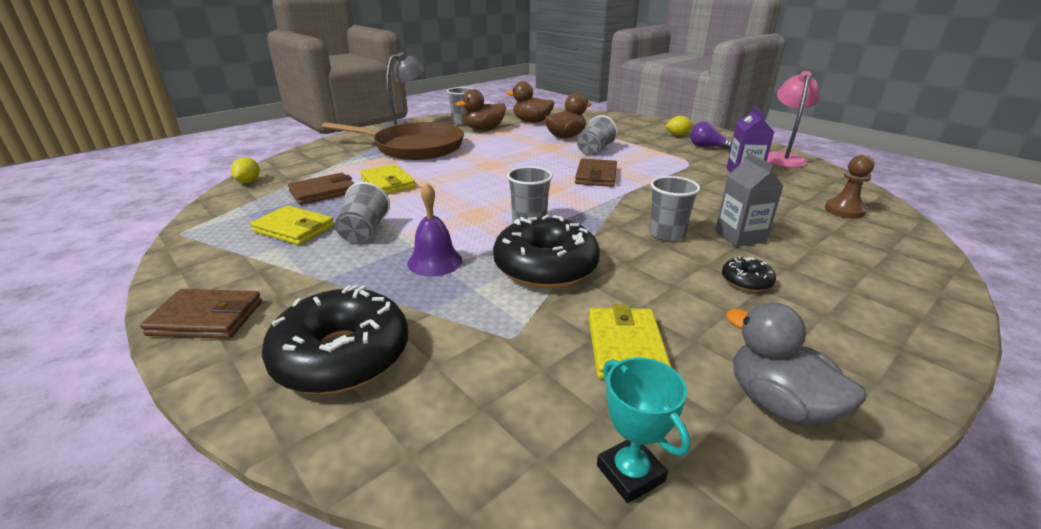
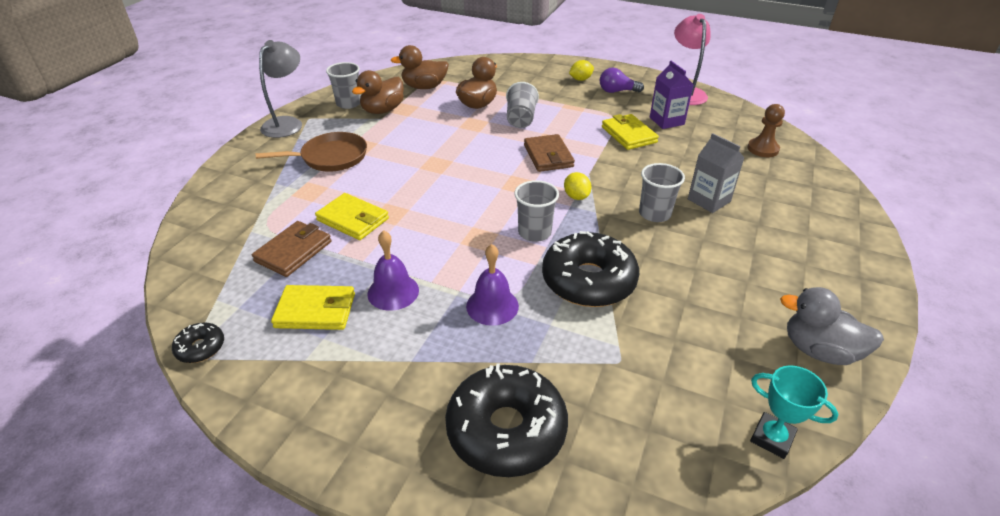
camera: 25 degrees left, 10 degrees up
(206, 318) = (345, 442): brown wallet -> none
(249, 181) = (185, 260): yellow lemon -> yellow lemon (576, 196)
(364, 232) = (393, 292): grey cup -> purple bell
(414, 147) = (331, 157): brown pan -> brown pan, size x0.64
(625, 347) = (702, 340): yellow wallet -> yellow wallet (628, 135)
(746, 281) = (740, 248): black donut -> black donut (200, 348)

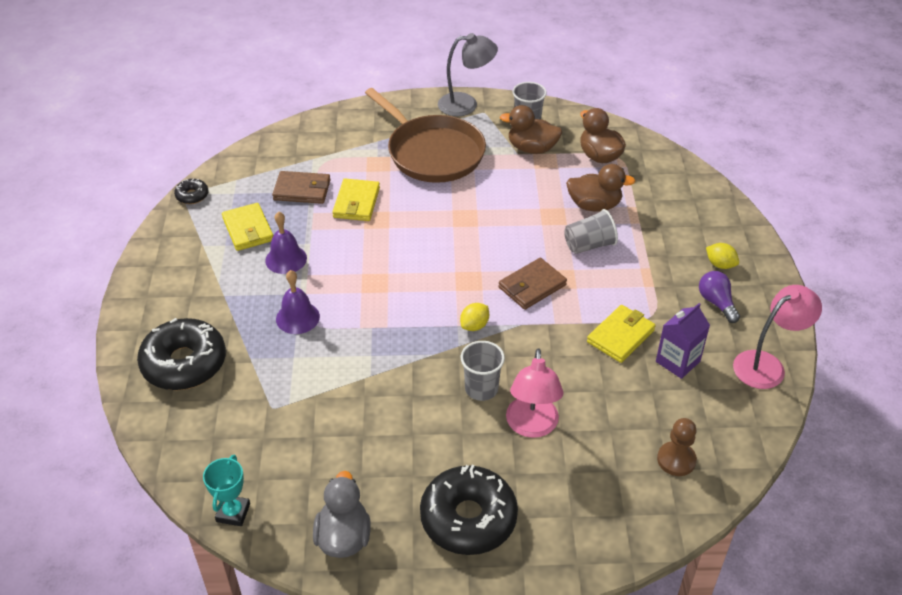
camera: 65 degrees right, 5 degrees up
(331, 157) = (432, 153): brown pan -> brown pan, size x1.57
(534, 232) = (402, 313): grey cup -> none
(588, 281) = (356, 366): black donut -> black donut (468, 518)
(709, 200) = (532, 426): grey carton -> pink lamp

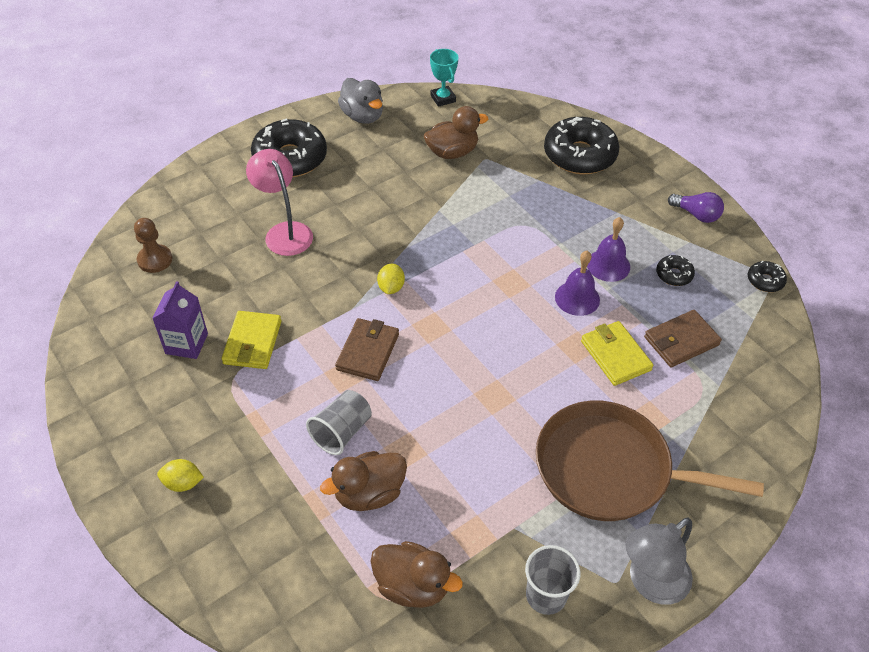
camera: 145 degrees right, 5 degrees up
(248, 229) = (674, 275): yellow wallet -> black donut
(297, 317) = (540, 223): purple bell -> purple bell (577, 298)
(481, 388) = (344, 240): grey cup -> none
(532, 148) = (504, 548): brown duck -> brown duck (452, 152)
(716, 303) = (170, 429): purple light bulb -> purple light bulb (696, 215)
(767, 365) = (97, 382): pink lamp -> none

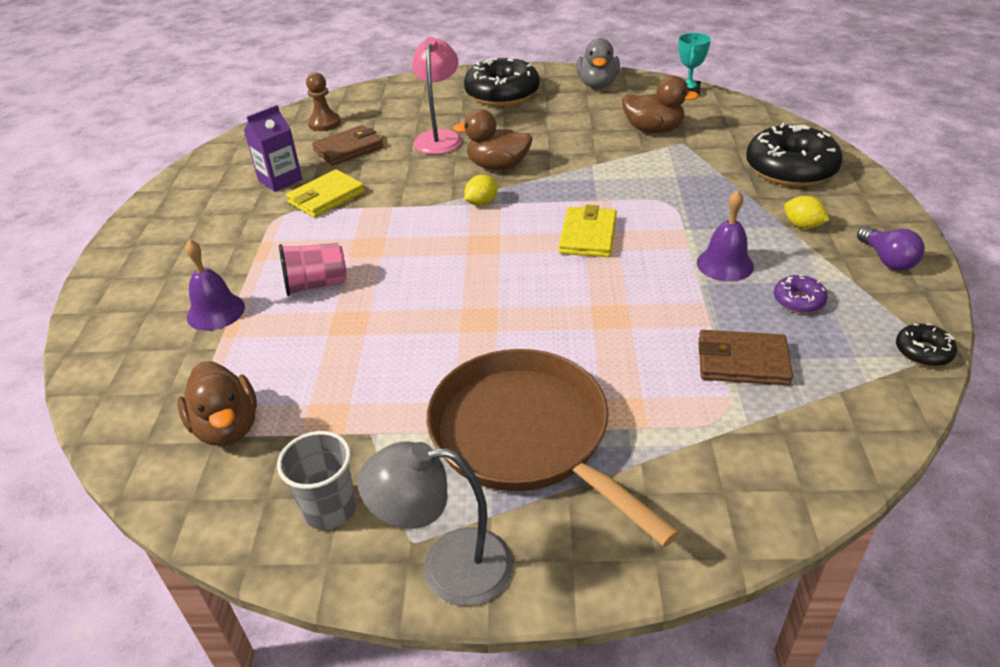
camera: 40 degrees right, 10 degrees down
(183, 483) = (164, 264): yellow lemon -> yellow lemon (802, 225)
(341, 432) = (316, 284): grey cup -> pink cup
(368, 352) = (406, 239): brown wallet -> brown wallet (348, 149)
(369, 493) = (281, 339): brown duck -> brown duck (498, 166)
(577, 298) = (657, 277): purple bell -> purple bell (215, 311)
(615, 355) = (646, 341): yellow wallet -> yellow wallet (588, 236)
(674, 275) = (798, 301): black donut -> purple donut

